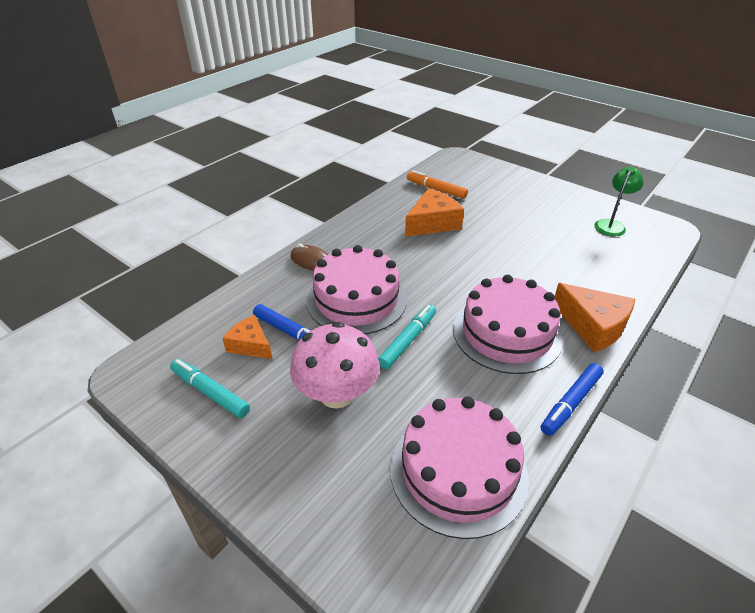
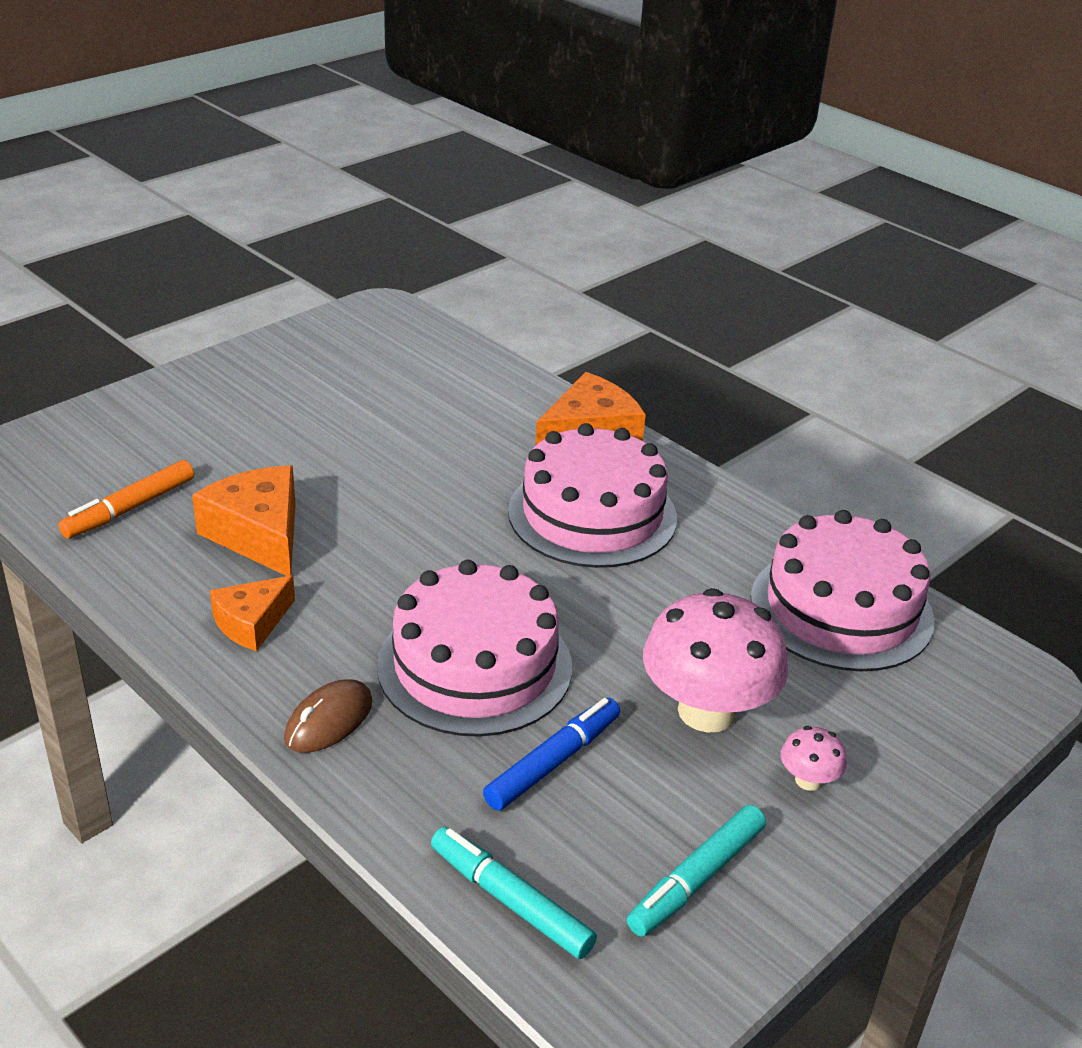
camera: 85 degrees left, 5 degrees down
(250, 345) = (578, 822): orange cheese -> orange cheese (252, 623)
(283, 445) = (808, 780): none -> pink mushroom
(408, 340) = (594, 617): turquoise marker -> turquoise marker (510, 900)
(570, 403) = (731, 493): blue marker -> none
(611, 225) = (351, 352): green lamp -> none

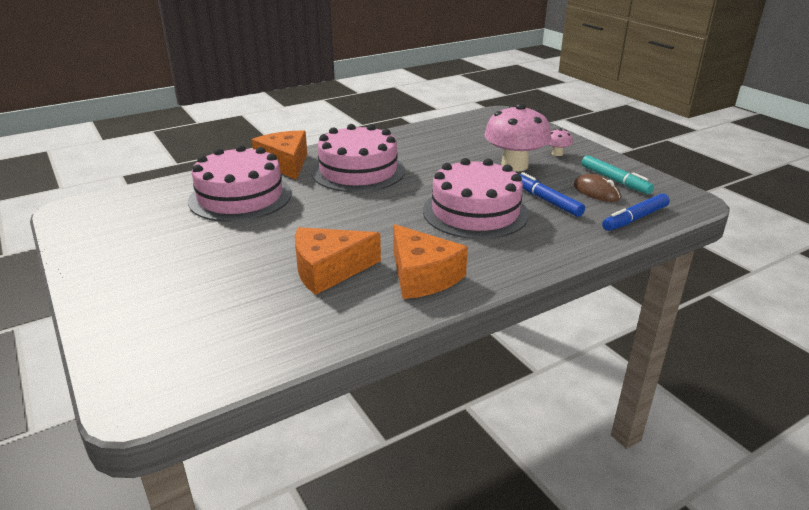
camera: 75 degrees left, 5 degrees down
(129, 508) = (267, 324): orange marker -> none
(252, 623) = (422, 276): orange cheese -> orange cheese, size x1.58
(329, 720) = (514, 255): brown mouse -> brown mouse (596, 192)
(510, 900) = (635, 218): turquoise marker -> blue marker
(841, 609) = (451, 132): pink cake -> pink cake (240, 197)

